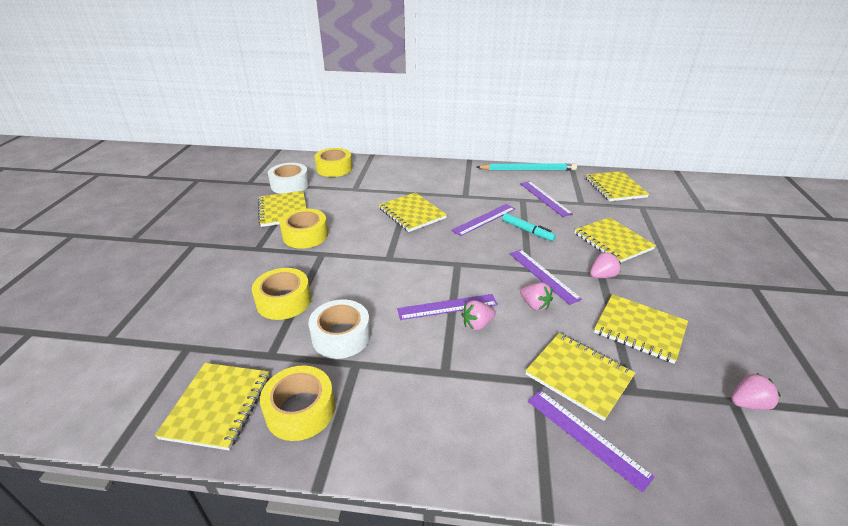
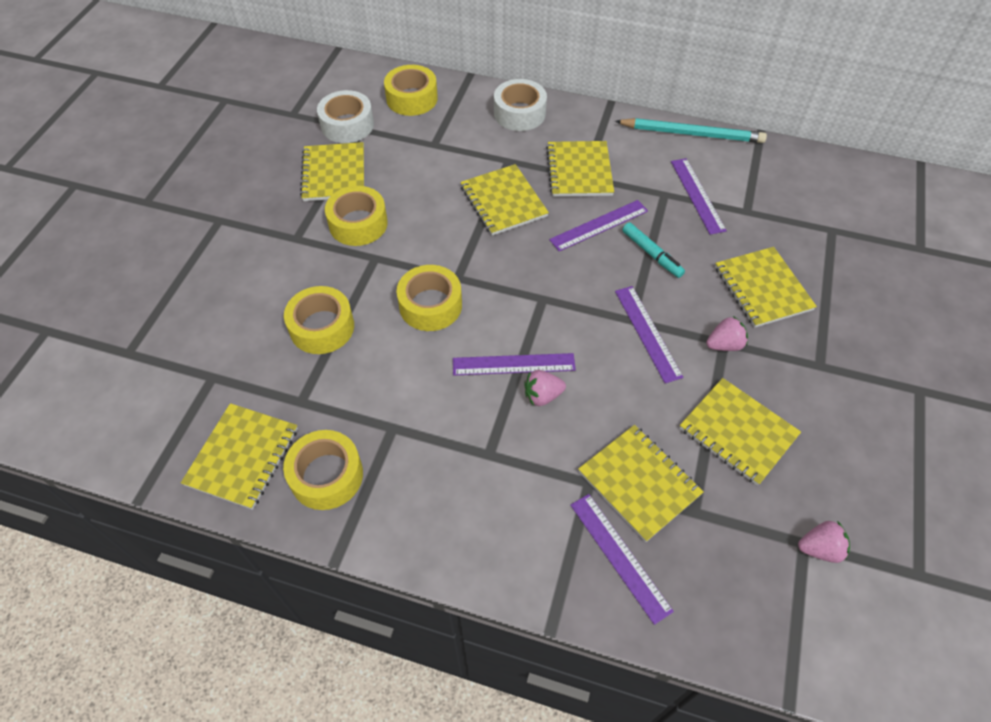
camera: 10 degrees right, 20 degrees up
(341, 336) = (381, 388): white tape -> white tape (519, 113)
(371, 277) = (430, 305): none -> yellow tape
(534, 305) = (621, 377): pink strawberry -> none
(615, 188) = (809, 187): yellow notebook -> yellow notebook (579, 171)

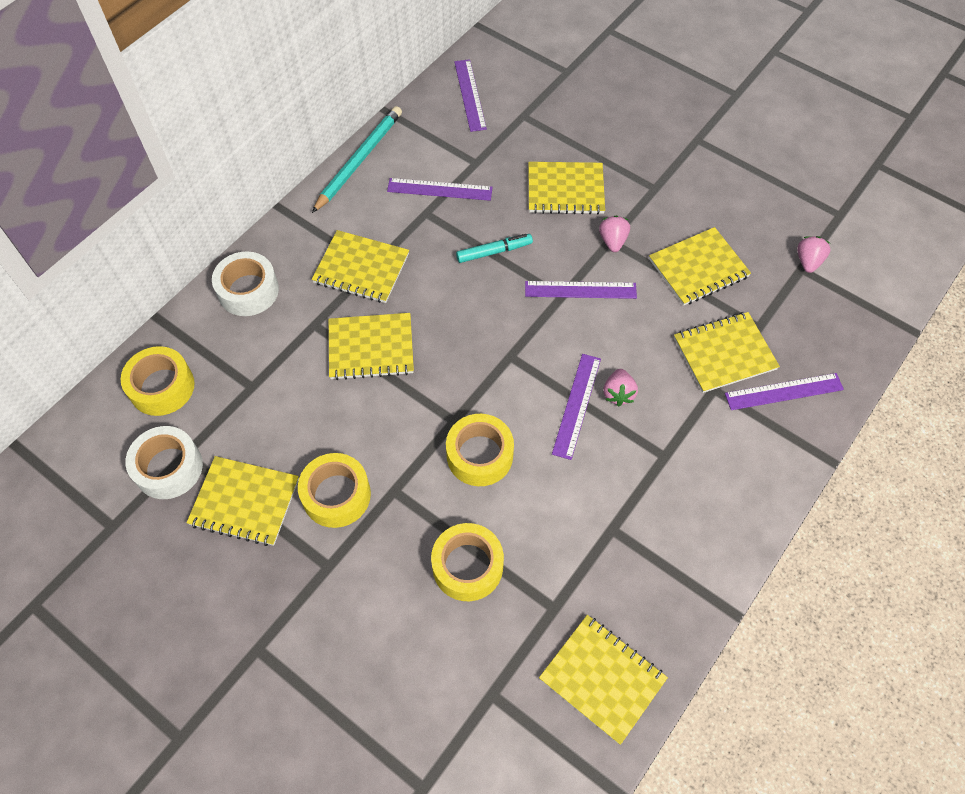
camera: 70 degrees left, 5 degrees up
(326, 475) = (647, 601): yellow tape -> none
(599, 225) = (441, 279): purple ruler -> purple ruler (470, 95)

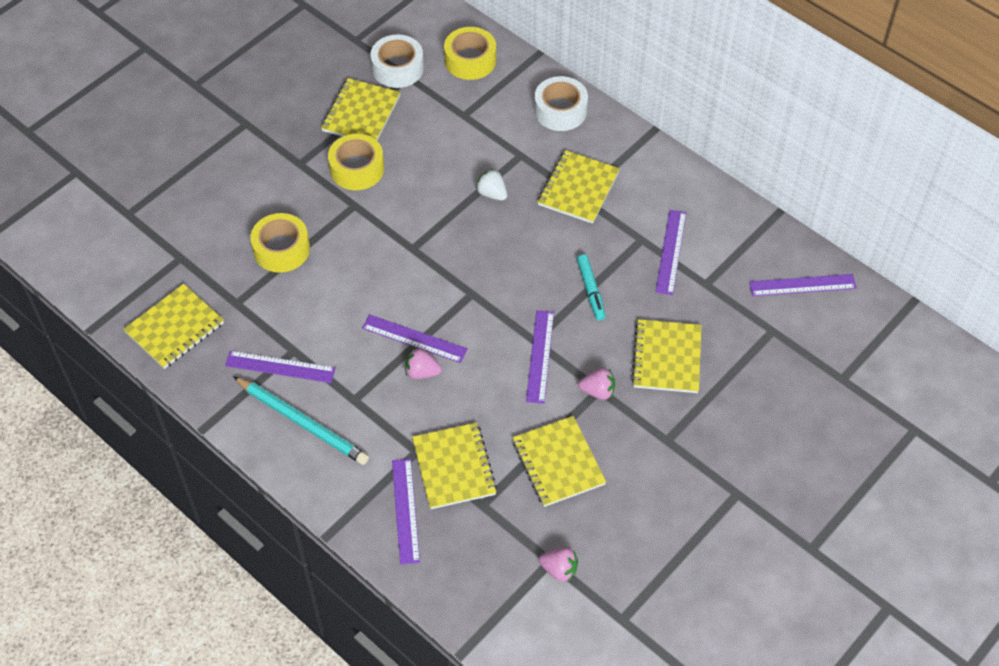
camera: 95 degrees right, 5 degrees down
(359, 160) = (710, 189): turquoise pencil -> turquoise pencil (302, 422)
(371, 348) = (492, 193): yellow notebook -> white strawberry
(479, 455) = (376, 264): yellow tape -> none
(637, 540) = (280, 367): none -> purple ruler

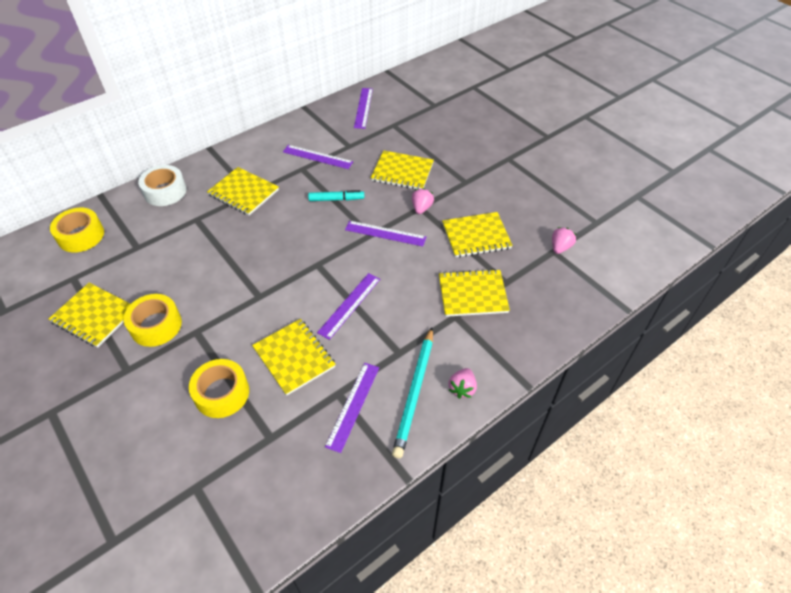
camera: 80 degrees left, 5 degrees down
(174, 328) = (282, 498): yellow notebook -> yellow notebook (294, 357)
(302, 422) = (415, 393): turquoise pencil -> turquoise pencil turned 150 degrees clockwise
(397, 68) = (58, 284): white tape -> none
(405, 510) = (508, 329): purple ruler -> none
(422, 372) = (383, 304): pink strawberry -> pink strawberry (462, 388)
(492, 193) = (226, 240): white strawberry -> none

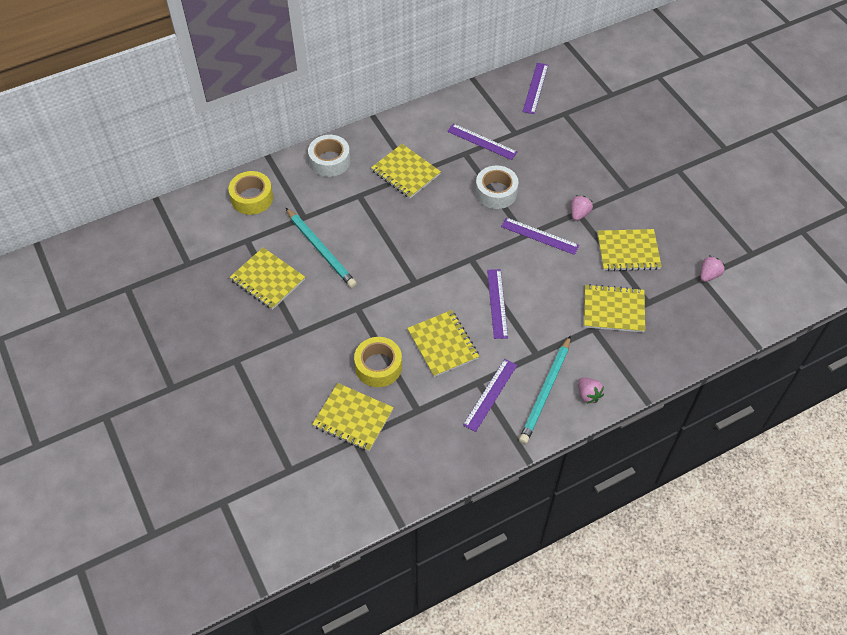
camera: 10 degrees right, 5 degrees up
(155, 277) = (321, 249): none -> turquoise pencil
(156, 325) = (322, 297): yellow tape -> none
(336, 199) = (496, 192): turquoise marker -> white tape
(349, 305) = (497, 303): purple ruler -> purple ruler turned 45 degrees counterclockwise
(402, 172) = (566, 170): yellow notebook -> yellow notebook (353, 418)
(462, 388) = (588, 395): pink strawberry -> pink strawberry turned 60 degrees counterclockwise

